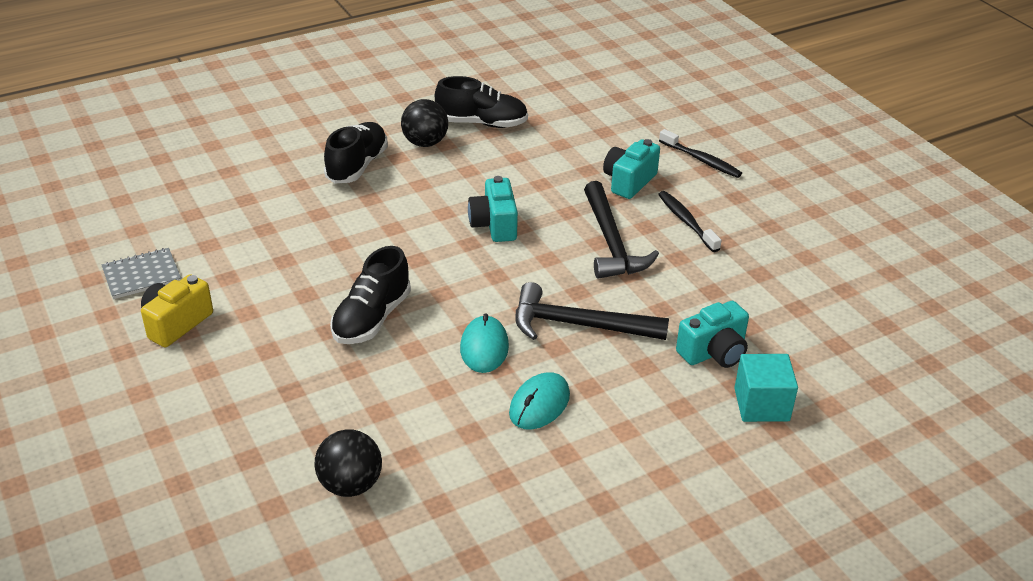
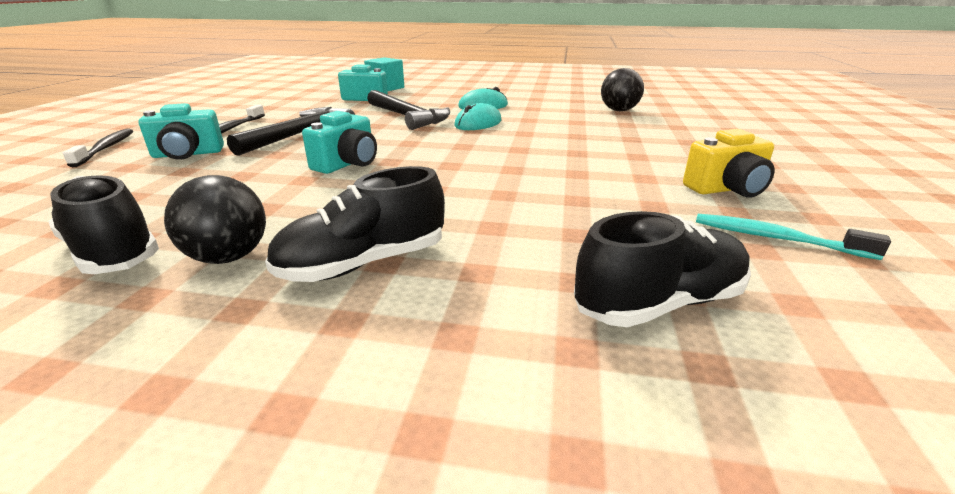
camera: 140 degrees left, 10 degrees down
(142, 275) = (775, 238): grey notebook -> turquoise toothbrush
(372, 318) = (535, 149): black shoe -> black shoe (659, 303)

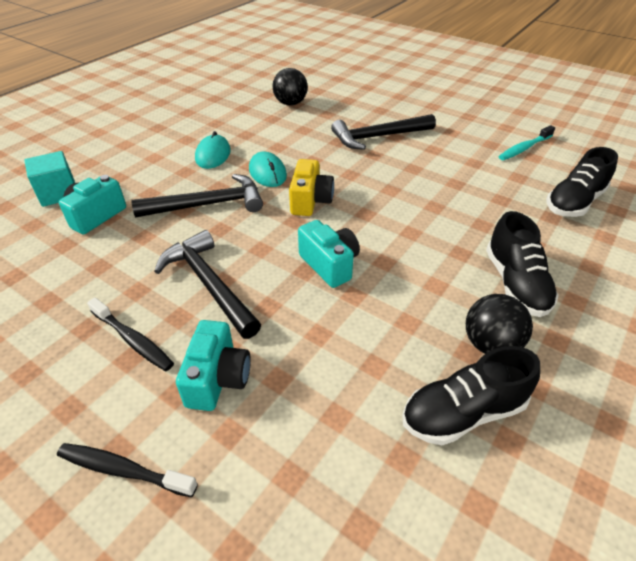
camera: 65 degrees left, 15 degrees up
(620, 149) = (378, 137): none -> black hammer
(659, 303) = (574, 202): black shoe -> black shoe turned 135 degrees counterclockwise
(726, 189) = (463, 133): yellow camera -> yellow camera (310, 201)

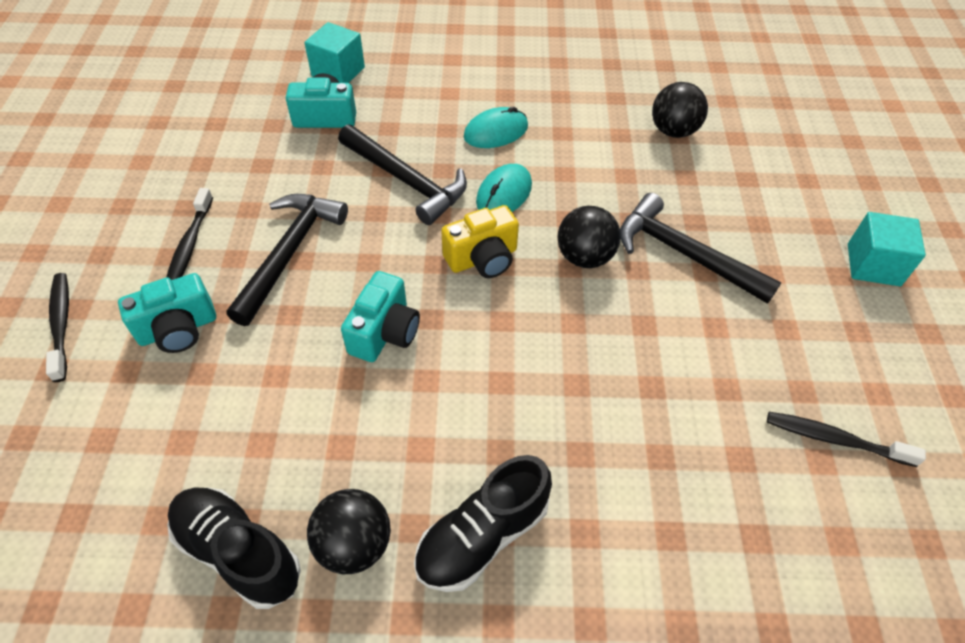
camera: 55 degrees right, 10 degrees up
(348, 166) = (584, 257): none -> black ball
(434, 96) = (873, 265): none -> turquoise cube
(524, 148) = (834, 439): turquoise toothbrush -> black toothbrush
(574, 202) = (738, 557): black shoe -> none

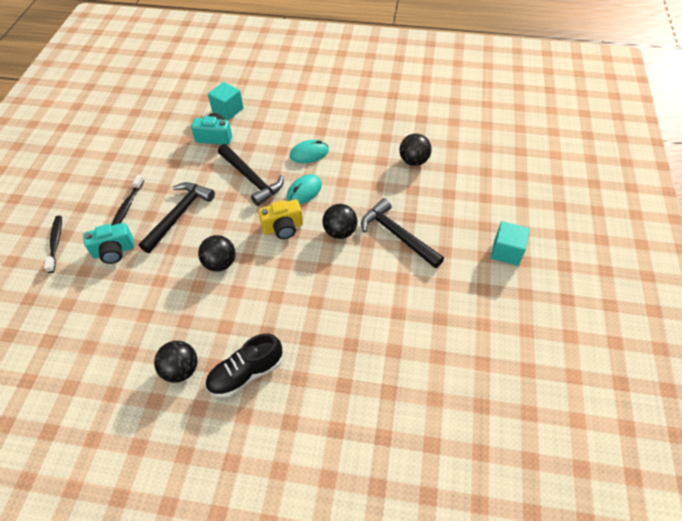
camera: 10 degrees right, 0 degrees up
(238, 552) = (124, 367): black shoe -> none
(384, 332) = (220, 263): turquoise camera -> black ball
(834, 439) = (449, 346): black toothbrush -> none

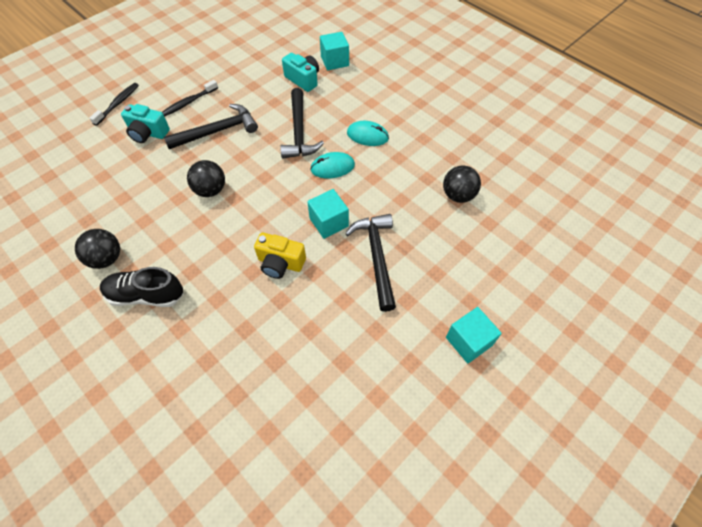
camera: 35 degrees right, 5 degrees up
(283, 227) = (285, 189): yellow camera -> yellow camera (280, 263)
(340, 232) = (329, 222): black ball -> turquoise cube

